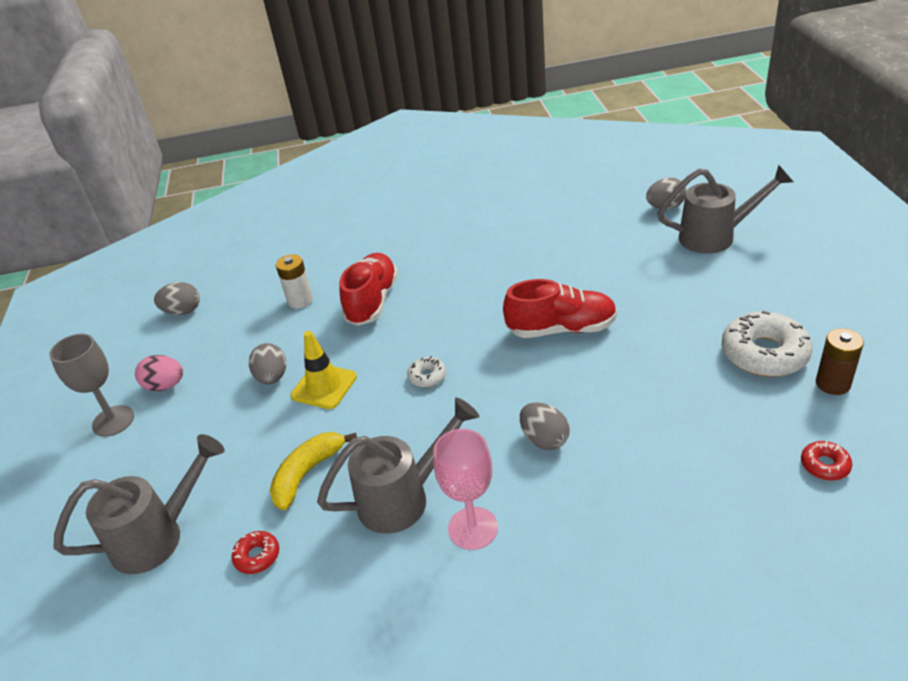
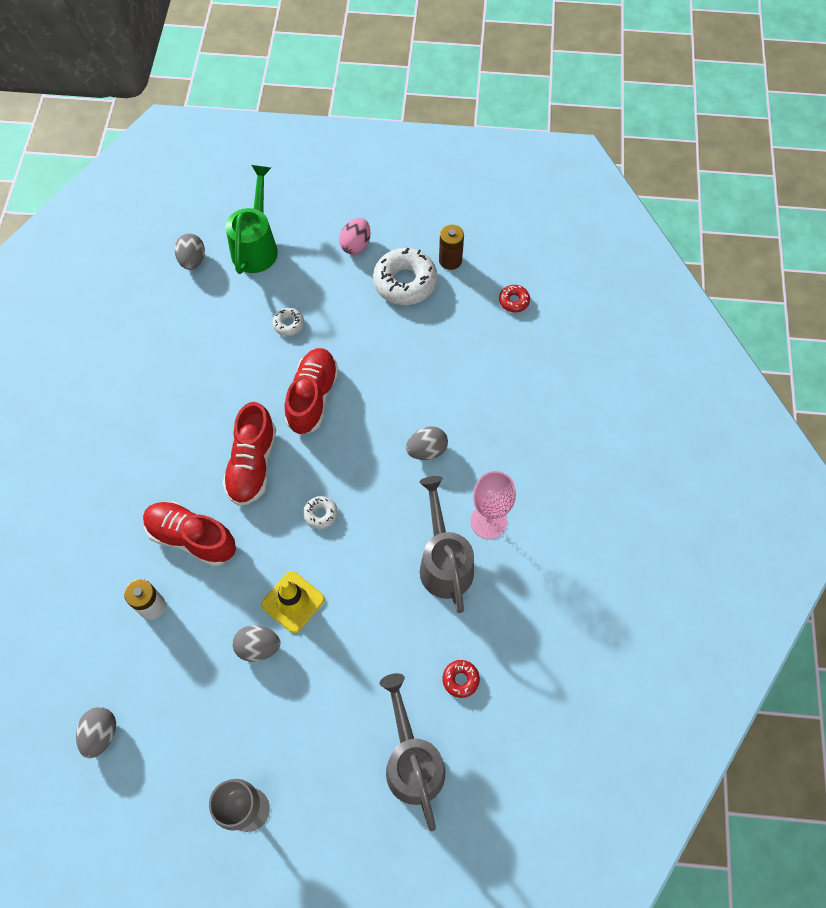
camera: 80 degrees left, 25 degrees up
(165, 386) = (220, 755): pink egg -> pink egg (356, 245)
(307, 473) = (391, 630): yellow banana -> none
(463, 313) = (252, 464): none -> red shoe
(638, 286) = (288, 324): none -> white donut
(716, 236) = (256, 245): grey watering can -> green watering can

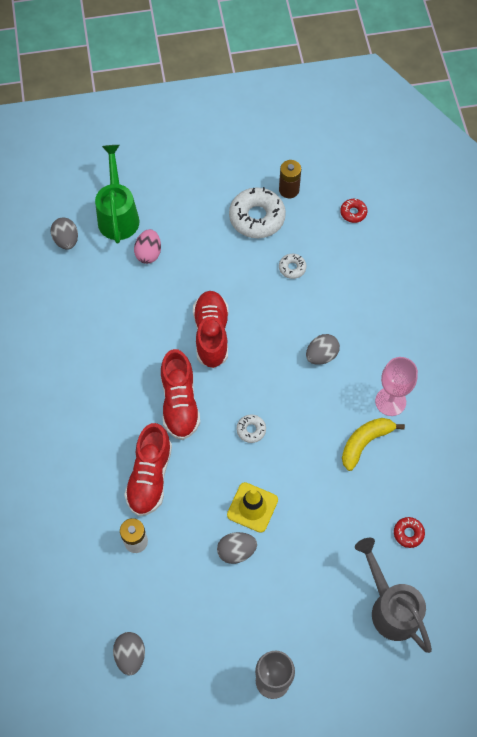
camera: 15 degrees left, 0 degrees up
(192, 538) = (150, 477): red shoe -> red shoe turned 90 degrees counterclockwise
(288, 324) = (169, 277): white donut -> white donut (292, 268)
(356, 245) = (204, 195): pink egg -> pink egg (148, 253)
(444, 561) = (365, 442): grey watering can -> yellow banana

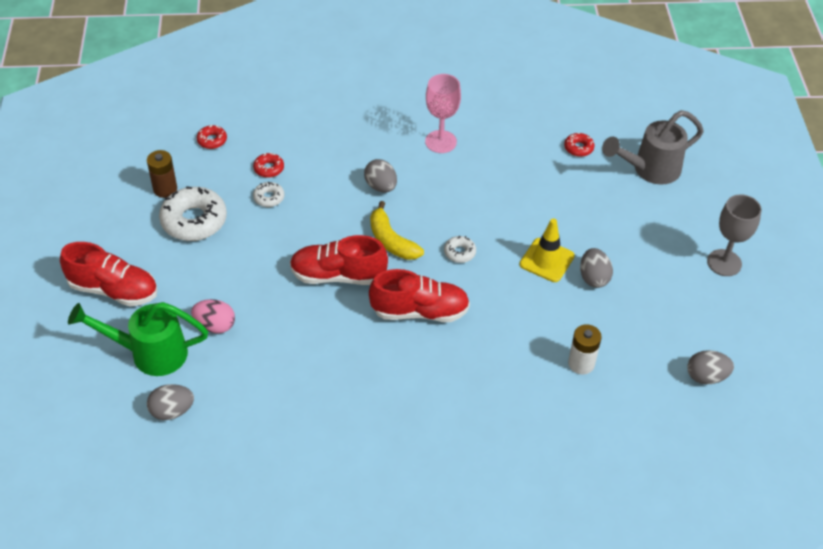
camera: 85 degrees left, 15 degrees down
(150, 477) = (506, 345): red shoe -> red shoe (113, 290)
(327, 262) = (269, 168): none -> red donut
(365, 442) = (483, 166): yellow banana -> yellow banana (391, 241)

